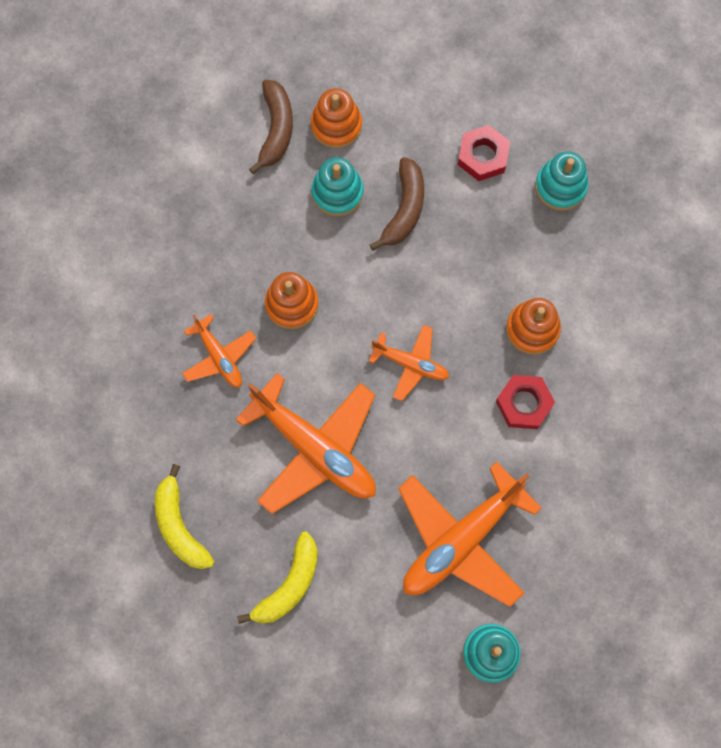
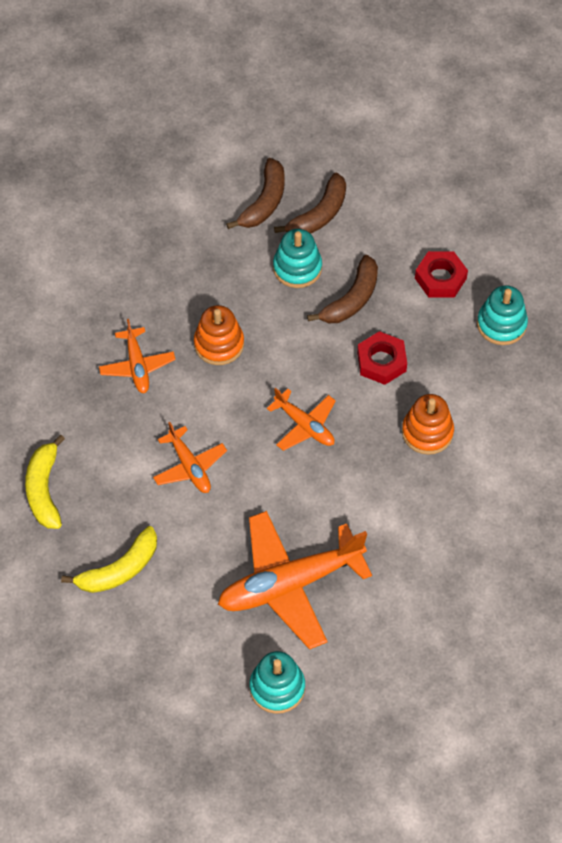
camera: 20 degrees right, 15 degrees down
(314, 449) = (189, 466): orange plane -> orange plane, size x0.53
(336, 125) = (319, 215): orange stacking toy -> brown banana
(524, 404) = (394, 491): red nut -> red nut (381, 361)

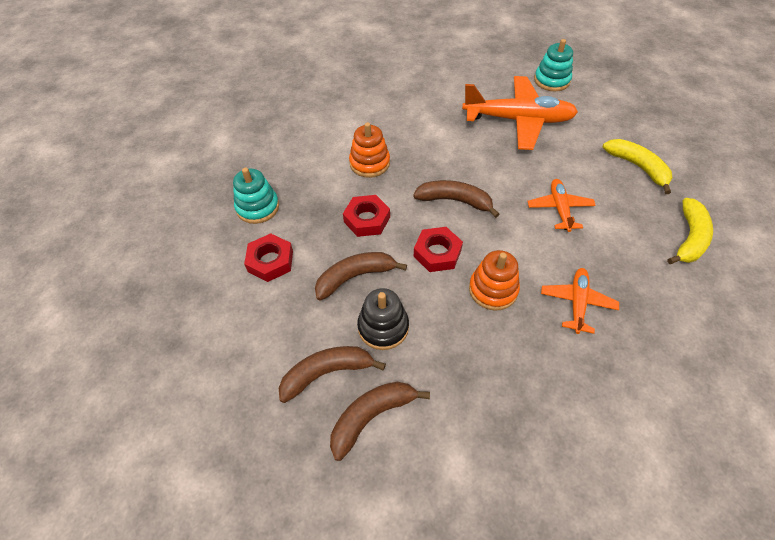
camera: 150 degrees left, 5 degrees down
(119, 569) = (638, 167): yellow banana -> yellow banana turned 60 degrees clockwise
(289, 357) = (437, 253): none -> red nut
(297, 268) = (383, 327): turquoise stacking toy -> black stacking toy
(304, 425) = (455, 201): orange plane -> brown banana

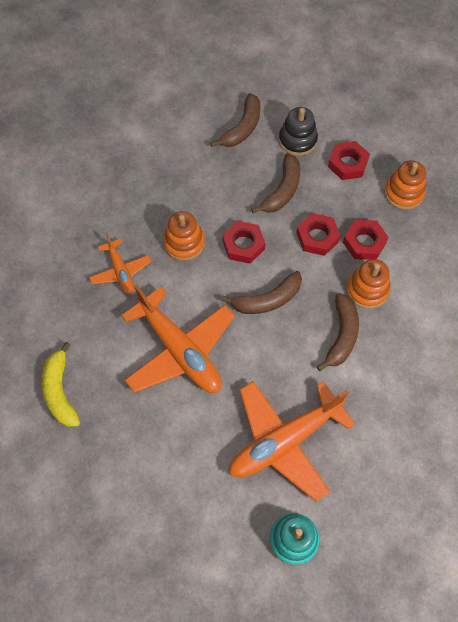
camera: 140 degrees right, 10 degrees up
(257, 207) = (404, 193): turquoise stacking toy -> orange stacking toy
(334, 193) = (364, 242): none -> red nut
(372, 416) = (198, 124): brown banana -> brown banana (341, 335)
(383, 327) = (234, 172): black stacking toy -> black stacking toy (297, 140)
(559, 209) = (180, 350): orange plane -> orange plane, size x1.90
(638, 167) = (136, 453): yellow banana -> none

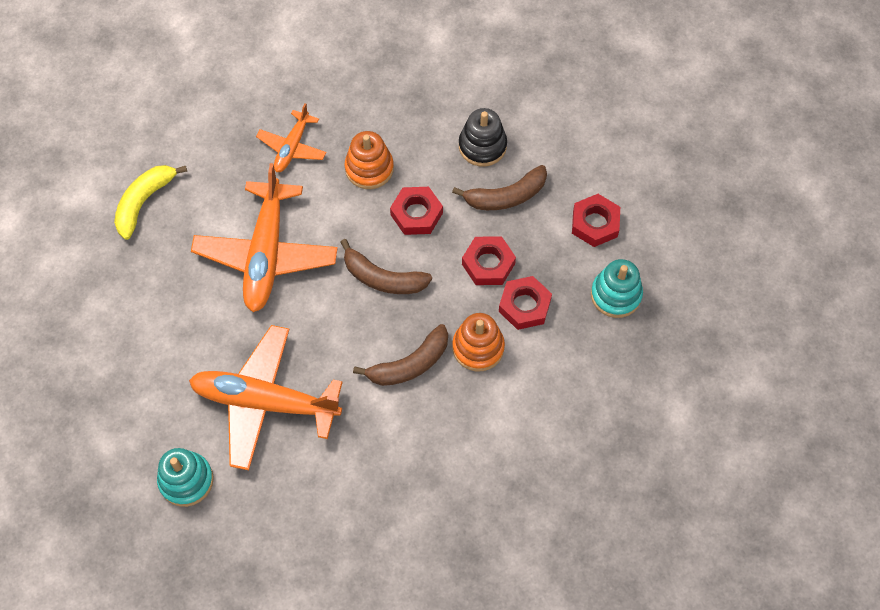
camera: 45 degrees right, 0 degrees up
(242, 128) = (536, 110): brown banana -> none
(297, 140) = (573, 163): black stacking toy -> black stacking toy (482, 146)
(404, 193) = (615, 295): orange stacking toy -> turquoise stacking toy

